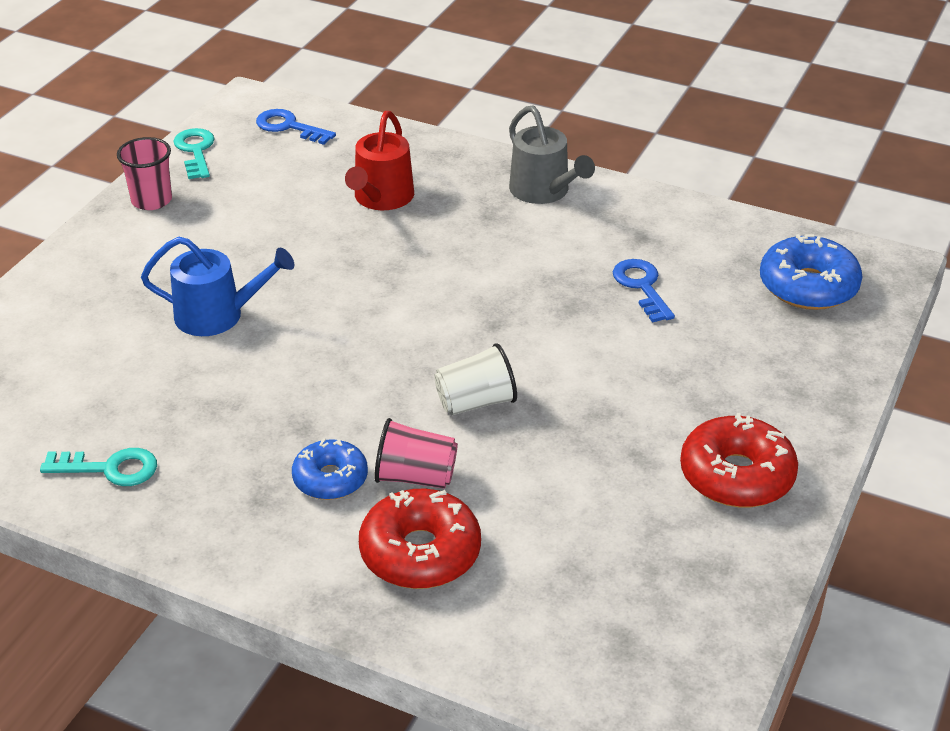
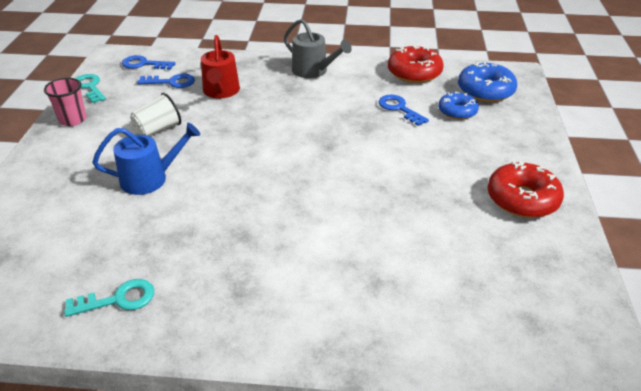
camera: 20 degrees left, 0 degrees up
(315, 167) = (171, 82): none -> blue key
(330, 479) = (280, 265): blue donut -> blue donut (457, 111)
(415, 477) = (335, 249): pink cup -> none
(420, 552) = (367, 299): red donut -> red donut (414, 73)
(476, 402) = (345, 193): white cup -> white cup (158, 129)

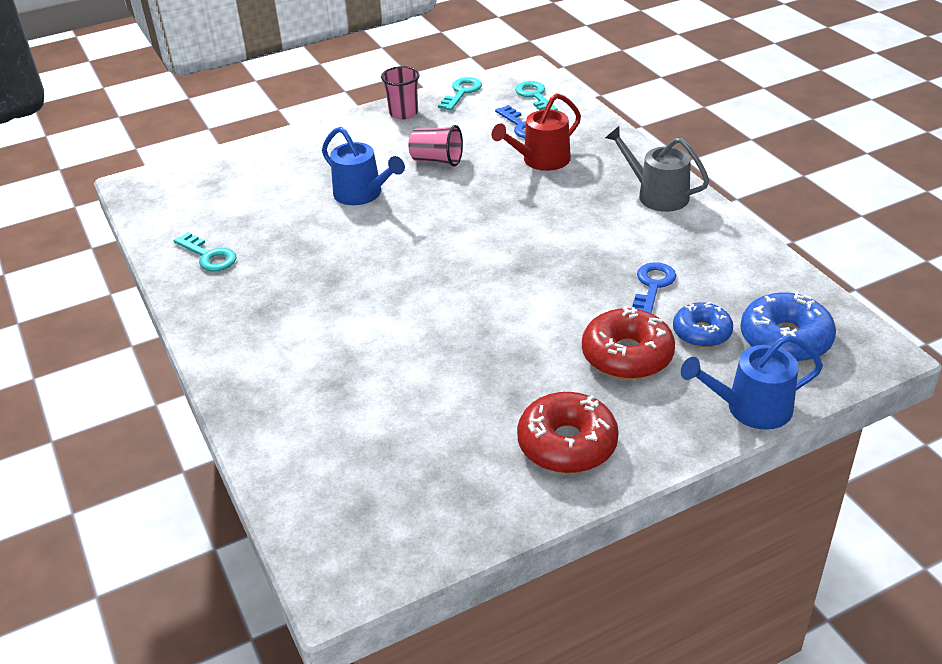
camera: 60 degrees right, 0 degrees up
(144, 64) = (535, 96): blue key -> turquoise key
(158, 129) = (437, 160): white cup -> pink cup
(313, 71) = (657, 195): grey watering can -> grey watering can turned 120 degrees clockwise
(414, 73) = (753, 266): red donut -> red donut (627, 355)
(534, 124) = (751, 408): none -> blue watering can

